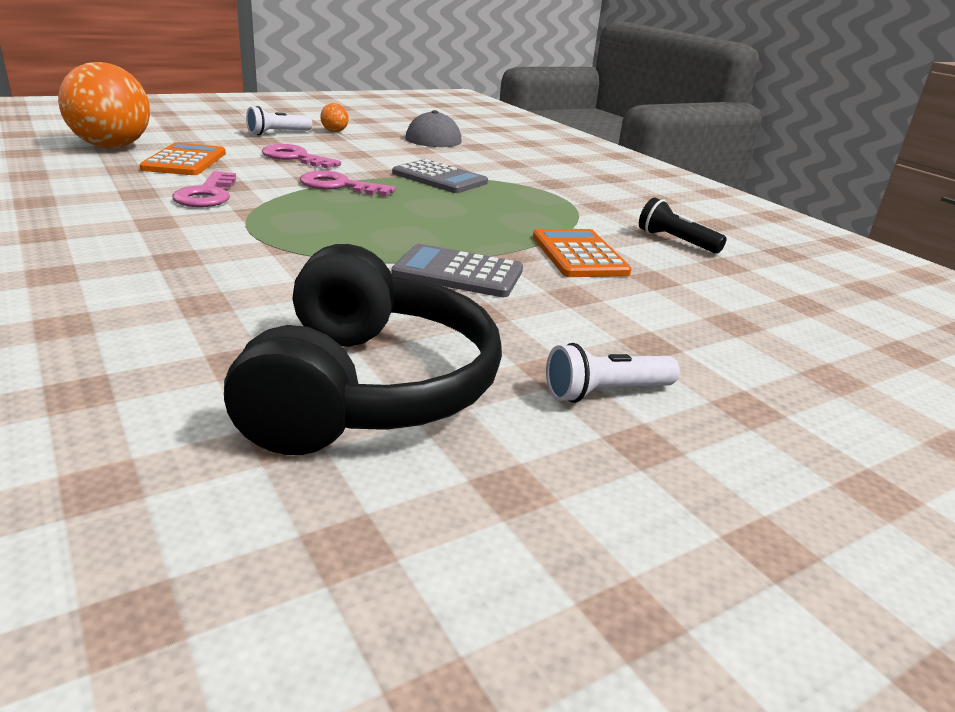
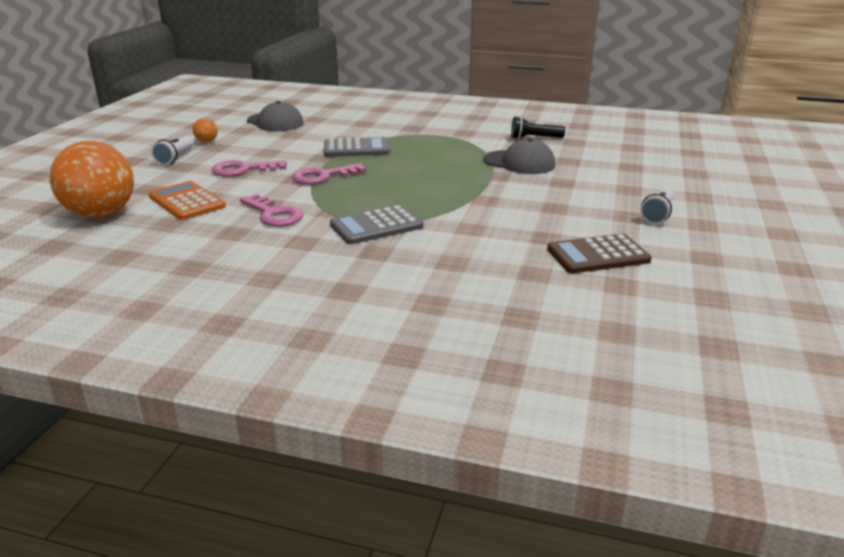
camera: 40 degrees left, 0 degrees up
(368, 388) = (598, 255): black headphones -> brown calculator
(458, 273) = (501, 195): grey calculator -> grey calculator (376, 226)
(579, 255) = (519, 163): orange calculator -> grey cap

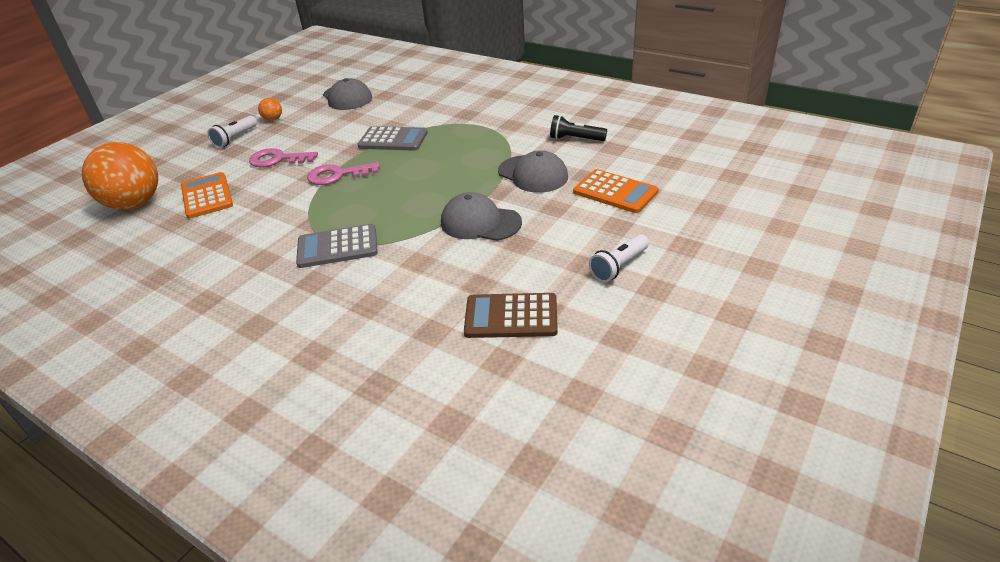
camera: 20 degrees right, 10 degrees up
(274, 214) = (263, 221): pink key -> none
(503, 197) = (480, 222): none -> grey cap
(605, 169) = (615, 192): none -> orange calculator

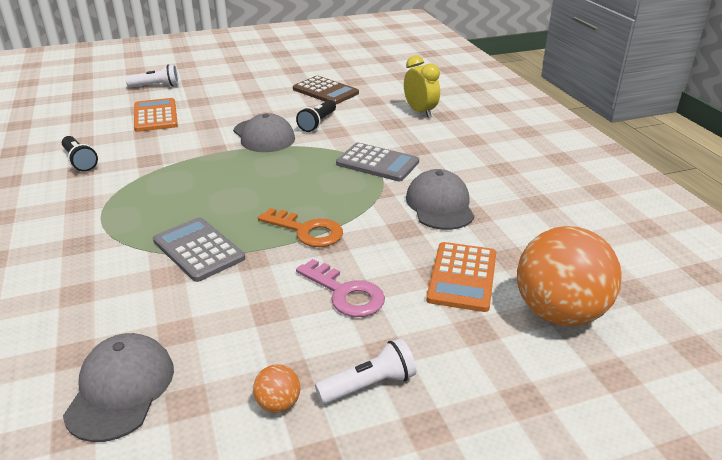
camera: 145 degrees left, 5 degrees down
(337, 175) = (307, 231): pink key -> orange key
(351, 343) = (420, 112): none -> yellow clock
(451, 262) = (317, 123): none -> black flashlight
(533, 174) = (169, 150): grey cap -> grey cap (440, 205)
(618, 266) = (239, 87): white flashlight -> white flashlight (156, 86)

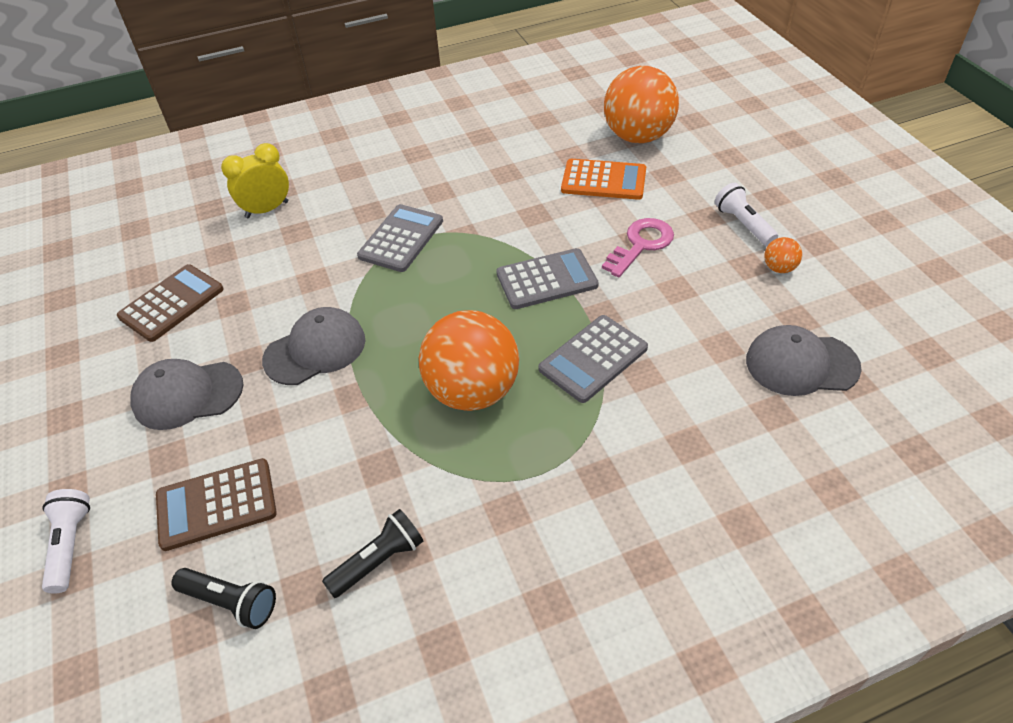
camera: 90 degrees left, 15 degrees up
(155, 116) = (216, 504): orange calculator -> brown calculator
(194, 193) = (472, 391): none -> orange ball
(307, 231) = (546, 279): orange key -> grey calculator
(317, 123) = (283, 300): black flashlight -> black flashlight (231, 602)
(440, 205) = (490, 193): grey cap -> grey cap (187, 395)

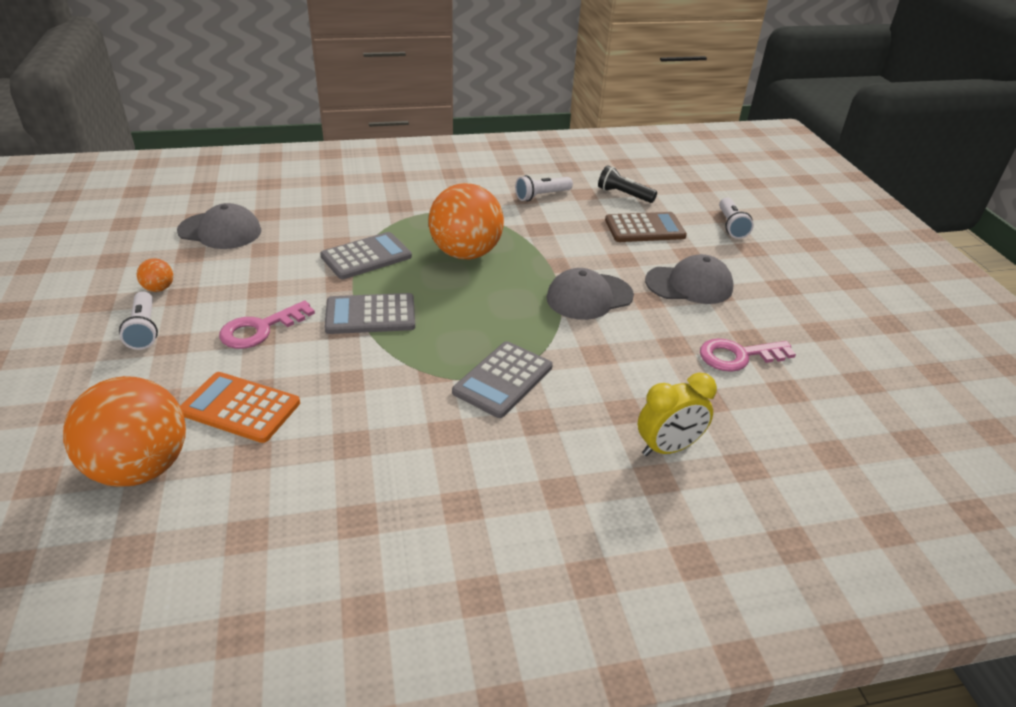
camera: 175 degrees left, 10 degrees down
(171, 303) = (738, 356): brown calculator -> pink key
(379, 561) = (541, 196): black flashlight -> white flashlight

